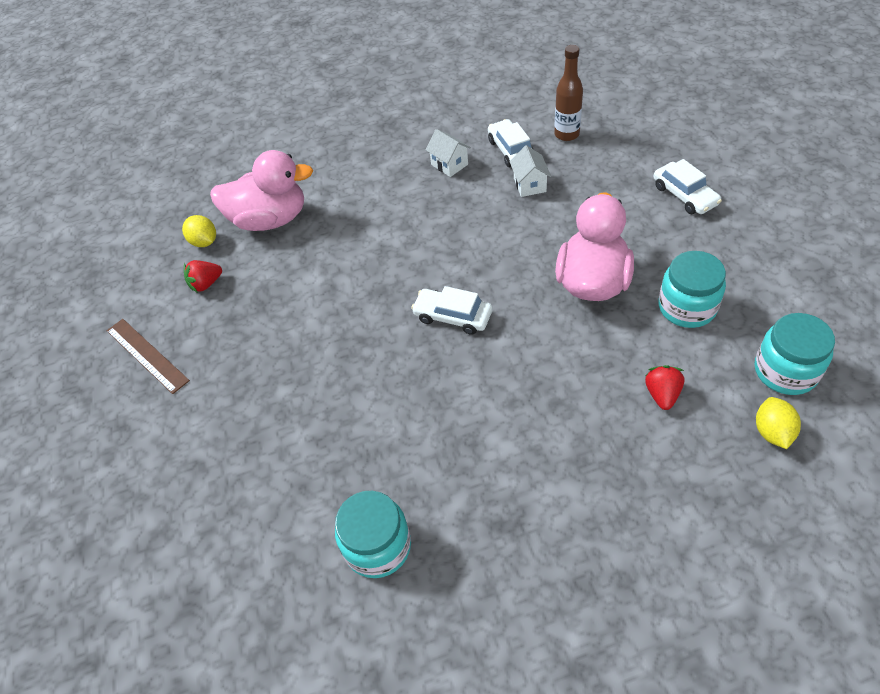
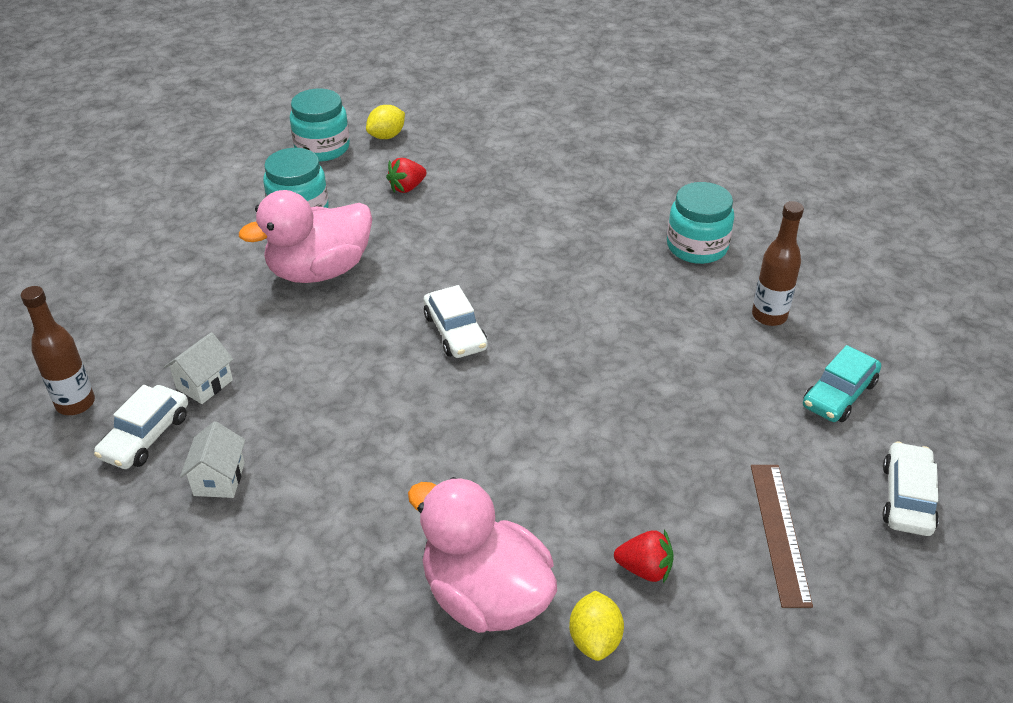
camera: 140 degrees left, 10 degrees down
(162, 483) = (839, 394): none -> turquoise car
(260, 517) = (769, 316): none -> brown bottle
(684, 195) = (136, 269): white car -> white car (907, 498)

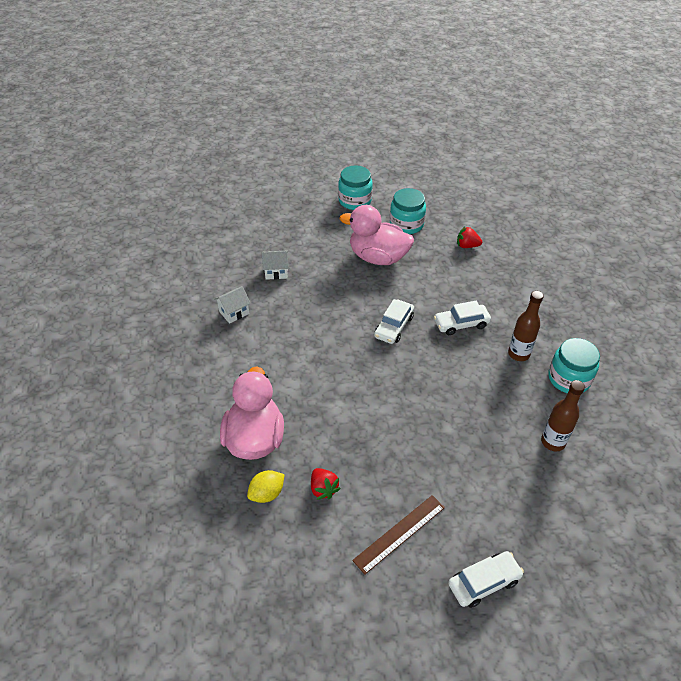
camera: 50 degrees right, 5 degrees up
(75, 403) = (229, 246): brown bottle -> brown bottle (518, 354)
(145, 436) = (233, 276): white car -> white car (461, 324)
(322, 148) = (456, 201): turquoise jar -> turquoise jar (355, 201)
(387, 136) = (493, 214): yellow lemon -> none
(839, 394) = (528, 508): turquoise car -> none

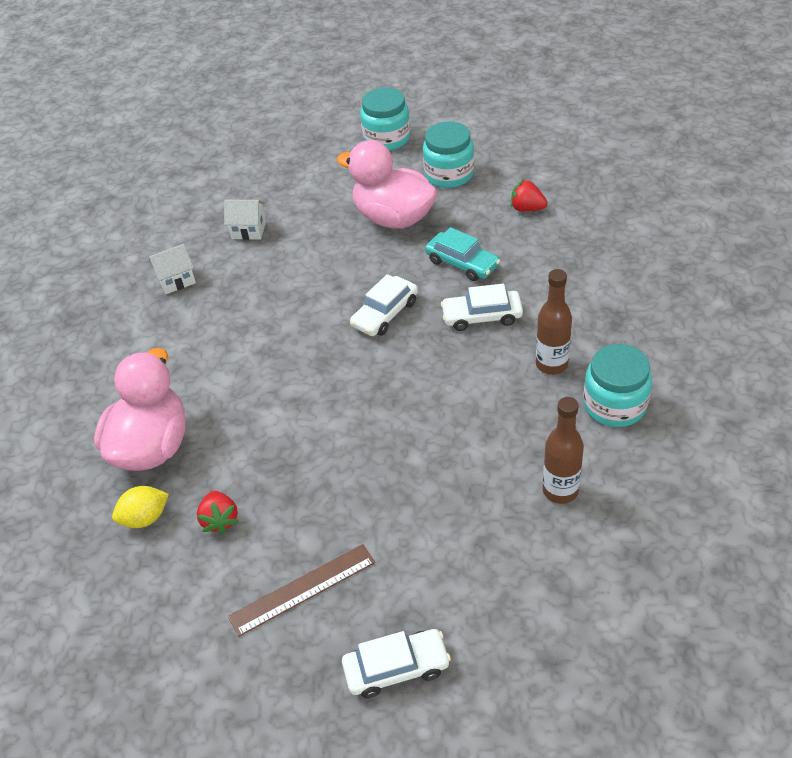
camera: 15 degrees right, 0 degrees up
(435, 287) = (462, 263): none -> turquoise car

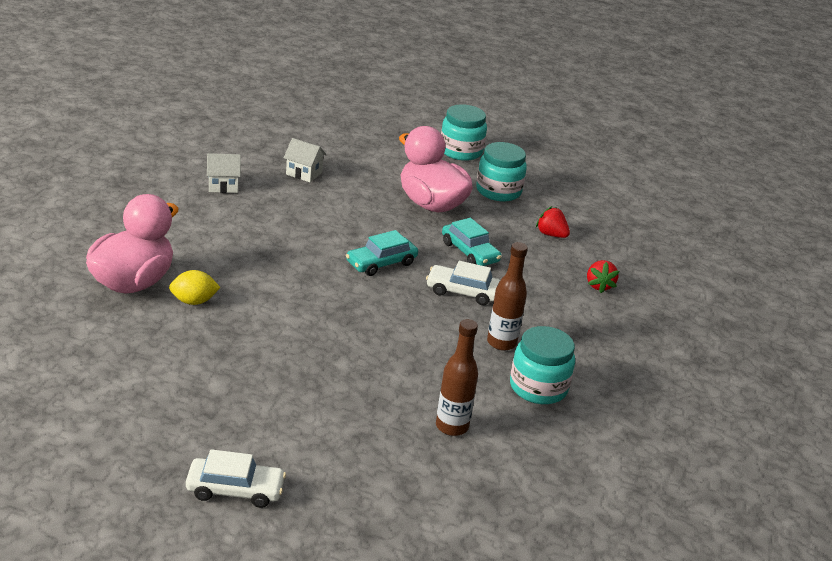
camera: 10 degrees right, 15 degrees down
(145, 518) = (97, 325): yellow lemon -> yellow lemon (194, 301)
(220, 520) = (156, 347): red strawberry -> red strawberry (599, 286)
(302, 589) = (192, 413): brown ruler -> none
(385, 314) = (381, 263): white car -> turquoise car

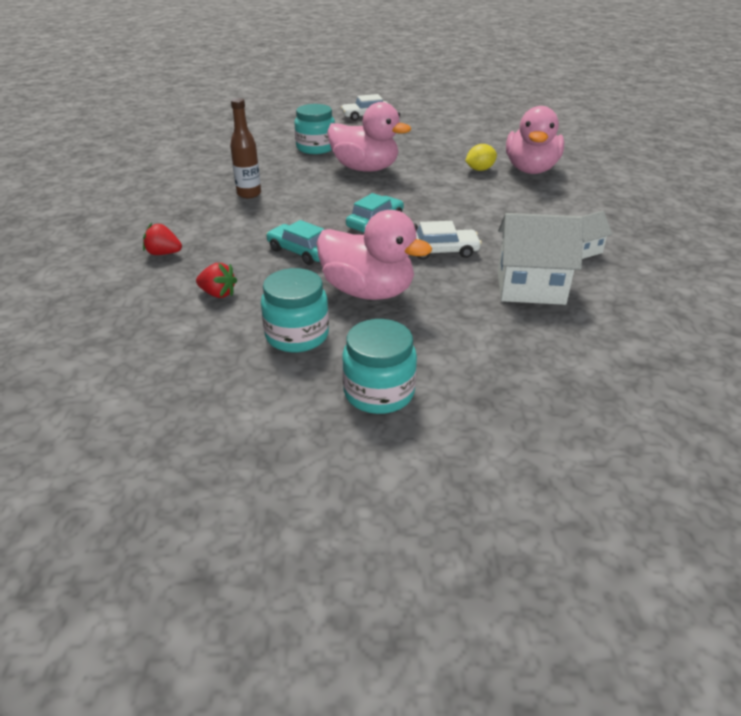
camera: 165 degrees right, 5 degrees up
(304, 173) = (530, 288): white house -> white house, size x1.85
(336, 346) = (365, 169): none -> pink duck
(452, 426) = (268, 151): brown bottle -> none
(463, 292) = (293, 218): white car -> white car (442, 251)
(538, 387) = (216, 177): turquoise jar -> turquoise jar (316, 148)
(599, 286) = (164, 253): red strawberry -> red strawberry turned 60 degrees counterclockwise

